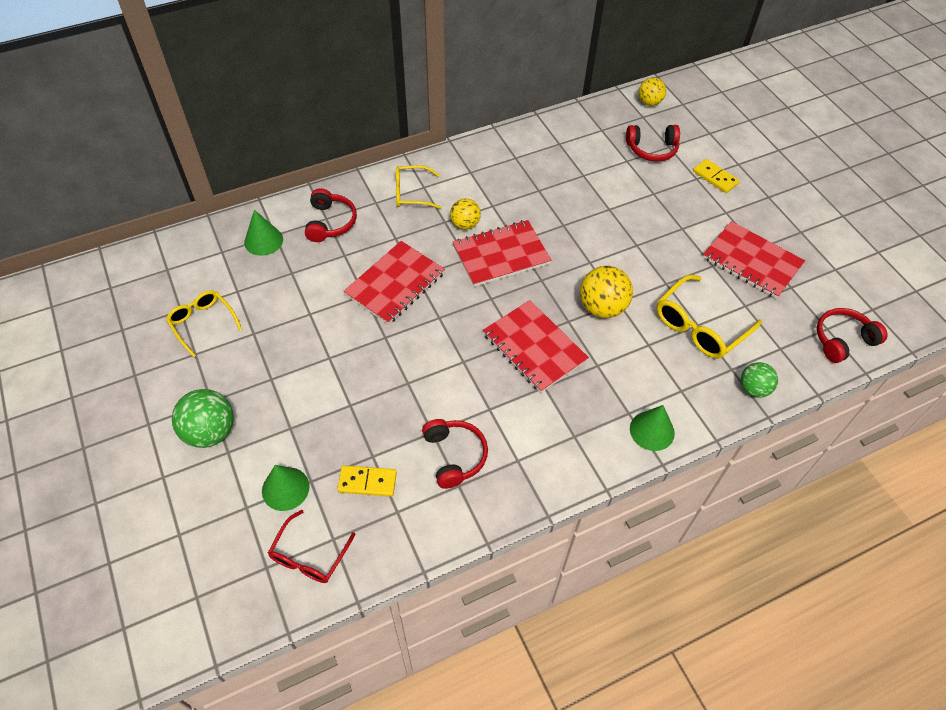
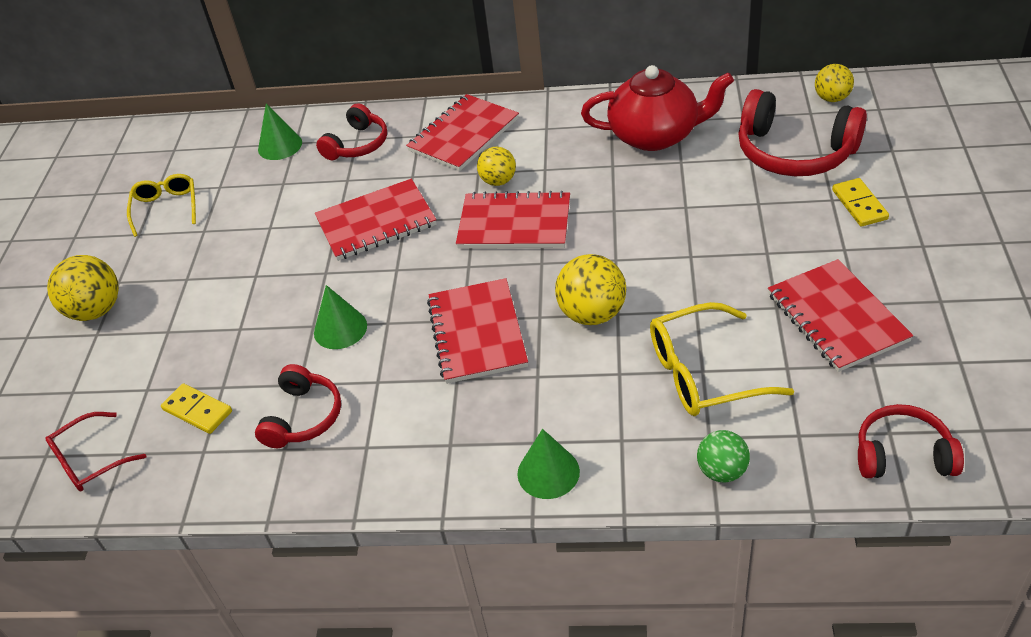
camera: 35 degrees right, 10 degrees down
(210, 432) = (96, 310): green ball -> yellow ball
(285, 488) = (119, 388): green cone -> green cone (340, 329)
(411, 193) = (464, 135): yellow glasses -> red notebook
(552, 159) = (655, 135): none -> red teapot
(652, 149) = (794, 152): red headphones -> red headphones, size x1.64

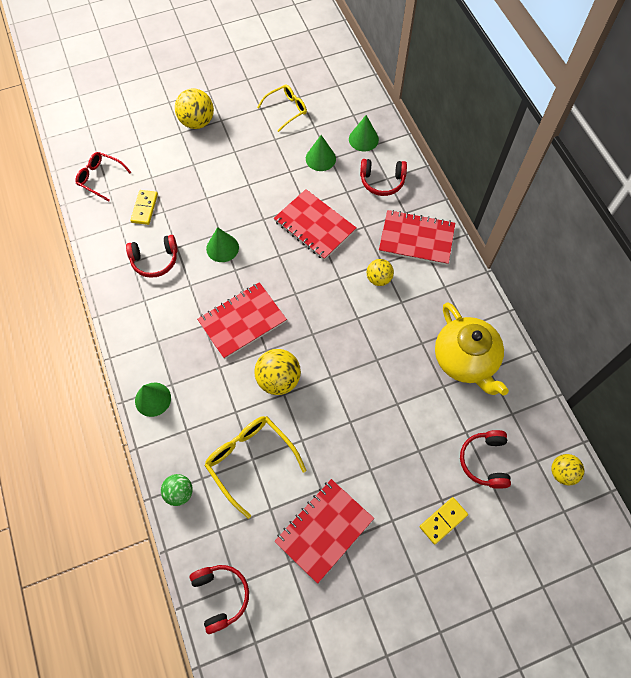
camera: 60 degrees right, 20 degrees up
(275, 192) = (320, 158): none -> green cone
(514, 224) = (342, 304): red notebook -> none
(655, 135) = (465, 360): red teapot -> yellow teapot
(794, 152) = (484, 461): red headphones -> red headphones, size x0.61

